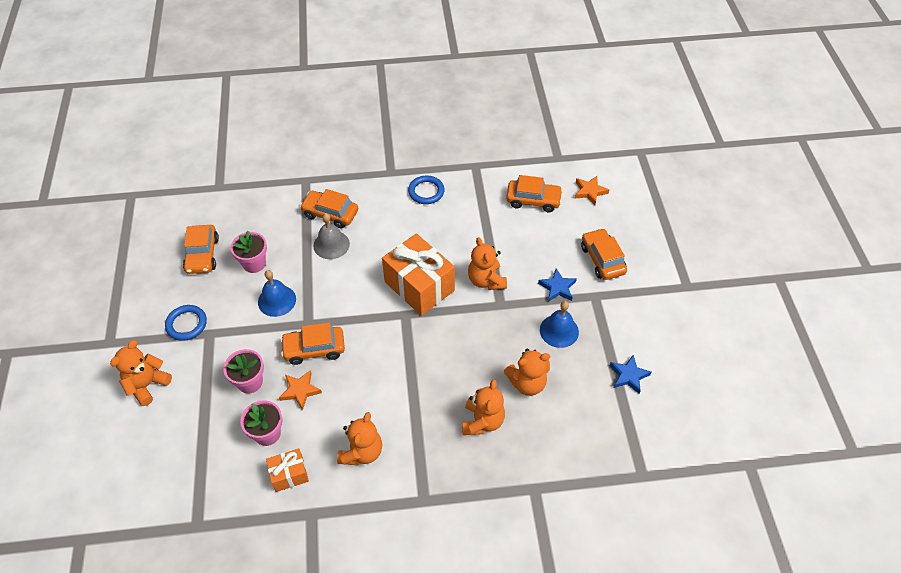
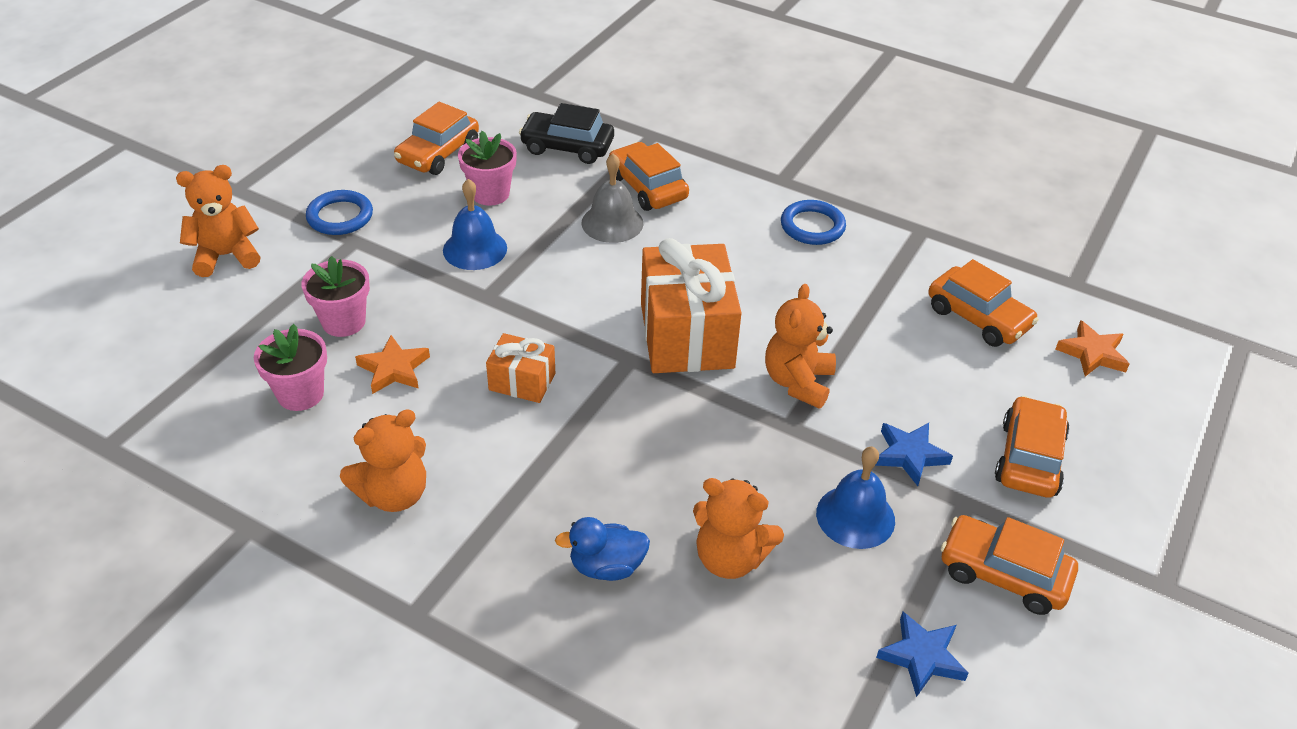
camera: 35 degrees right, 10 degrees down
(268, 212) = (567, 147): none -> black car
(289, 475) = (274, 461): orange gift -> orange gift (522, 382)
(314, 349) = (463, 330): orange car -> orange car (1003, 574)
(482, 421) = (606, 566): orange teddy bear -> blue duck

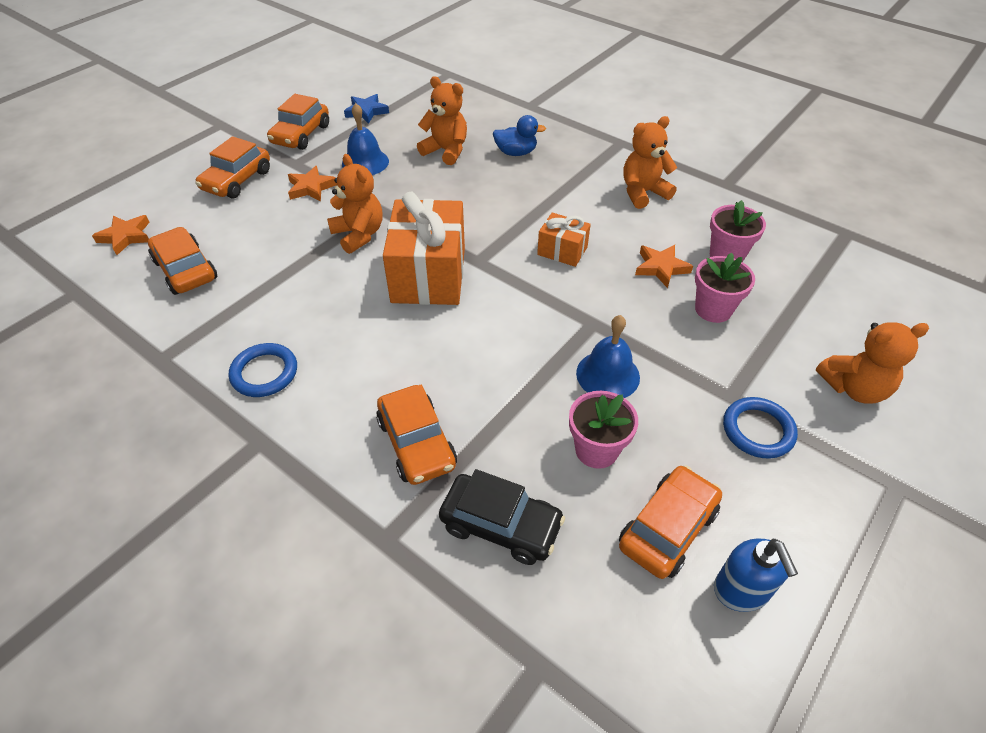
camera: 170 degrees left, 5 degrees up
(392, 128) = (741, 590): none -> blue soap dispenser
(612, 223) = (466, 395): grey bell -> none
(798, 382) = (359, 235): orange teddy bear -> orange teddy bear turned 60 degrees counterclockwise
(910, 455) = (311, 187): blue star -> orange star
(1003, 574) = (301, 134): orange car -> orange car turned 75 degrees clockwise

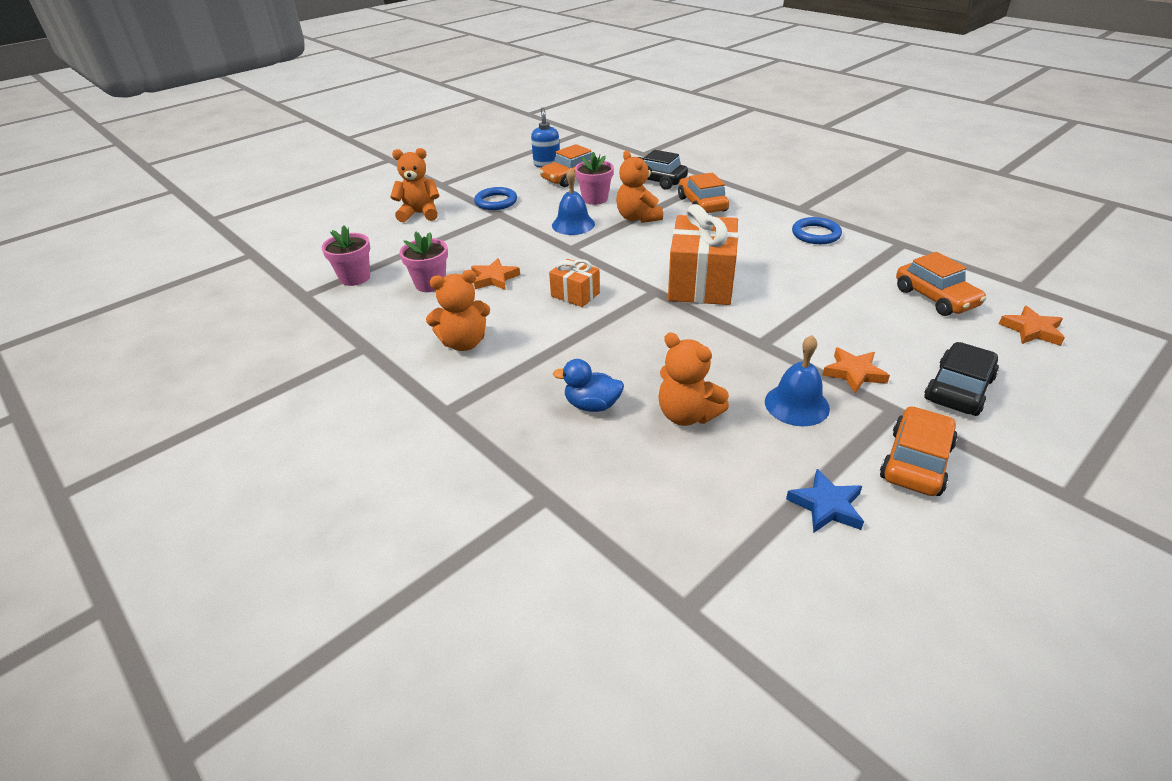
camera: 170 degrees left, 10 degrees down
(237, 180) = (958, 389): orange car -> black car
(359, 235) = (776, 318): orange teddy bear -> orange teddy bear (637, 218)
(713, 309) = (474, 252): pink flower pot -> pink flower pot (355, 278)

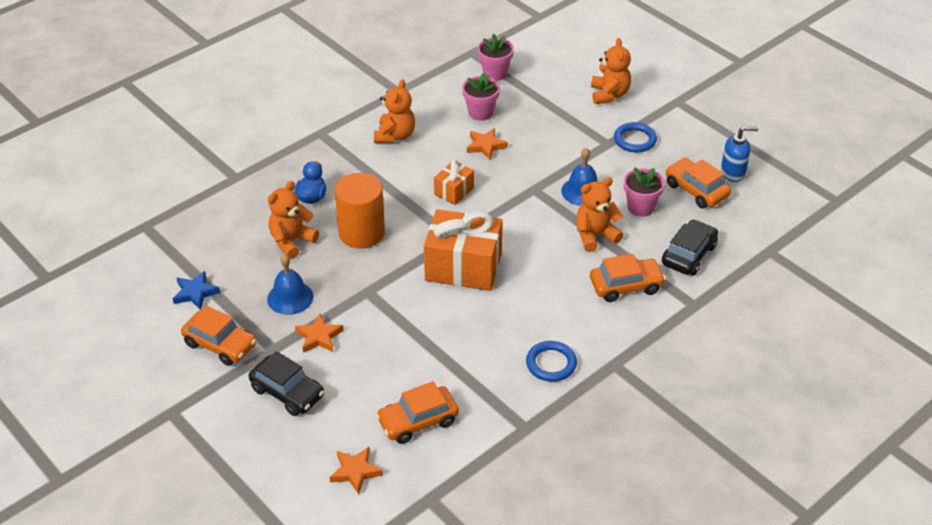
camera: 90 degrees right, 5 degrees up
(464, 343) = (395, 136): orange teddy bear -> orange teddy bear turned 150 degrees counterclockwise
(658, 355) = (361, 233): none -> orange cylinder

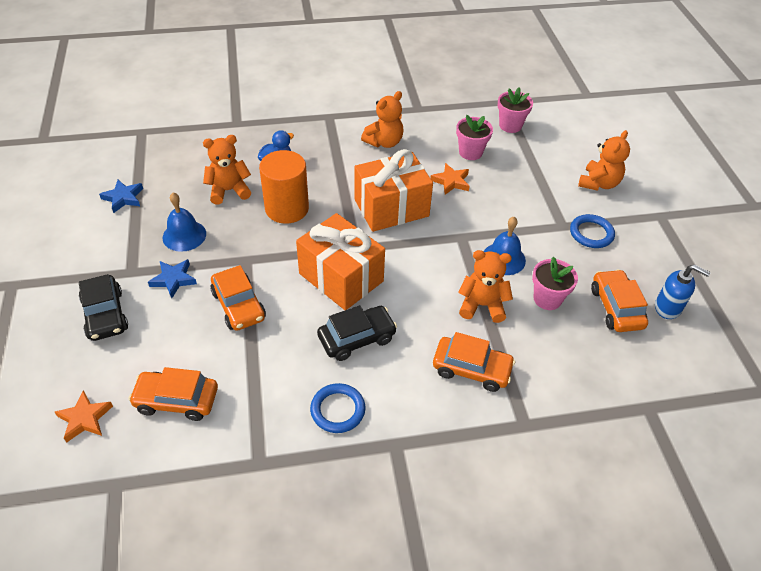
camera: 30 degrees right, 5 degrees up
(220, 344) = (99, 248): orange car -> orange car (238, 305)
(319, 337) = (173, 279): orange star -> blue star
(454, 191) = (391, 208): orange gift -> orange gift, size x1.96
(689, 255) = (559, 369): black car -> black car (357, 338)

